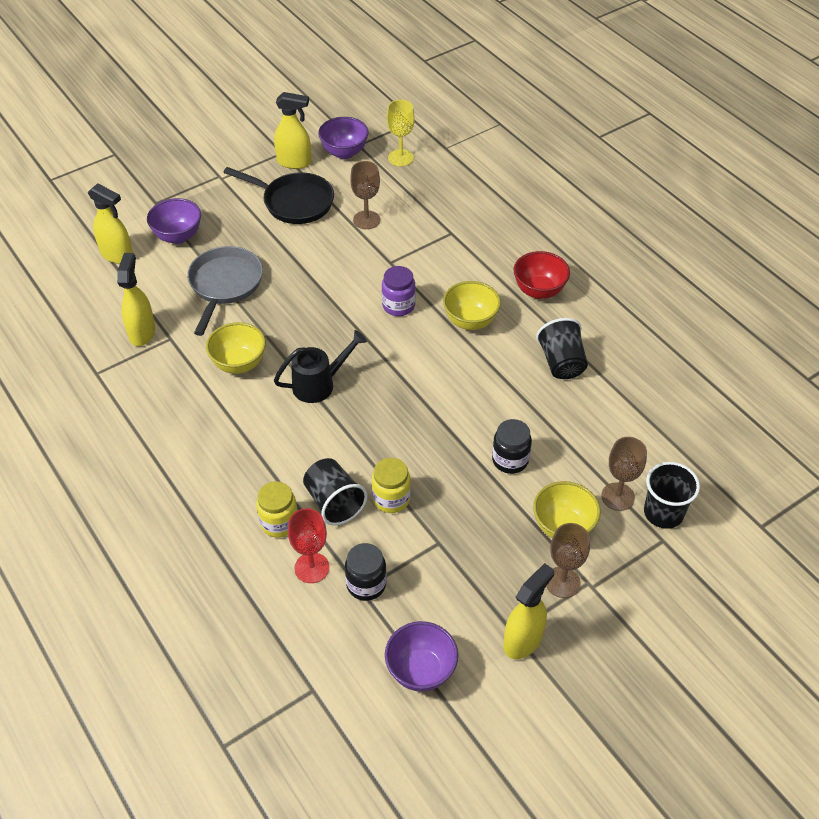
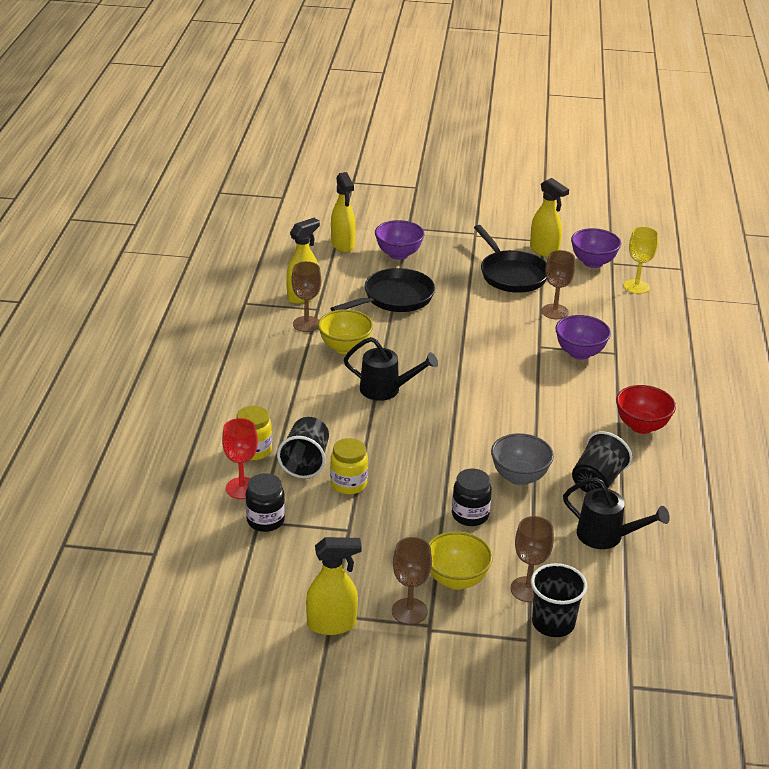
camera: 40 degrees right, 15 degrees down
(178, 360) = (306, 324): none -> brown goblet
(225, 285) = (394, 298): grey pan -> black pan
(398, 306) = (509, 375): purple jar -> none
(421, 671) = (237, 592): purple bowl -> purple bowl (579, 353)
(470, 321) = (555, 415): yellow bowl -> none
(506, 398) = (519, 477): none -> grey bowl
(618, 409) = (606, 536): none -> black watering can

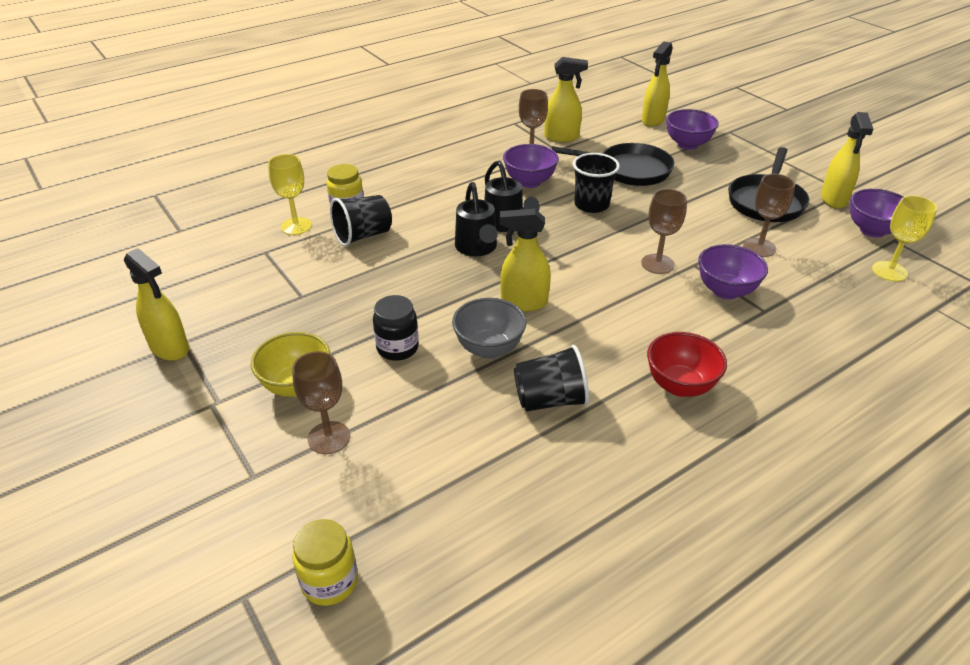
camera: 50 degrees right, 5 degrees up
(242, 488) = (296, 226): red goblet -> yellow goblet
(265, 520) = (269, 254): black jar -> none
(345, 348) = (529, 182): yellow bowl -> purple bowl
(348, 484) = (360, 267): yellow jar -> yellow jar (330, 582)
(409, 611) = (226, 381): brown goblet -> brown goblet (657, 264)
(489, 436) = (523, 303): none -> yellow spray bottle
(553, 623) = (294, 481): black cup -> black cup (591, 205)
(606, 536) = (471, 451): black watering can -> black watering can (477, 248)

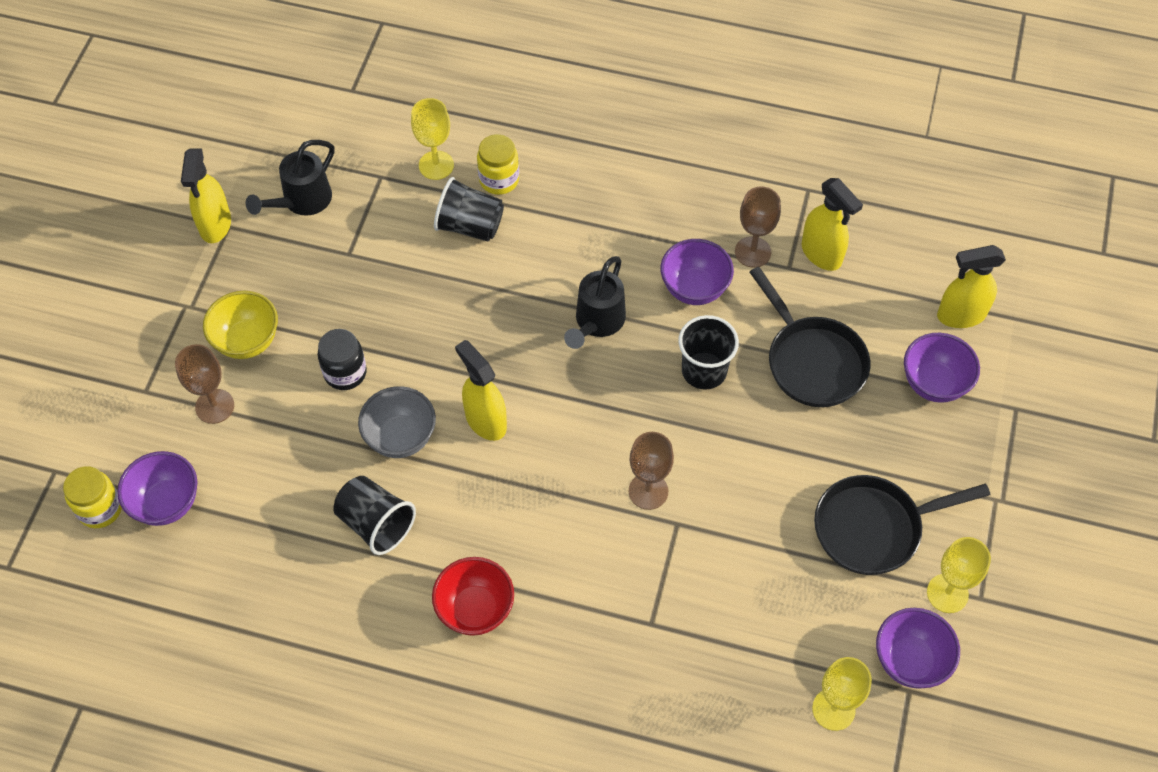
camera: 50 degrees right, 20 degrees up
(477, 248) = (534, 327): black watering can -> black watering can (302, 201)
(725, 291) = (655, 574): purple bowl -> purple bowl (167, 503)
(759, 247) = (766, 566): brown goblet -> none
(833, 199) = (947, 593): yellow spray bottle -> yellow goblet

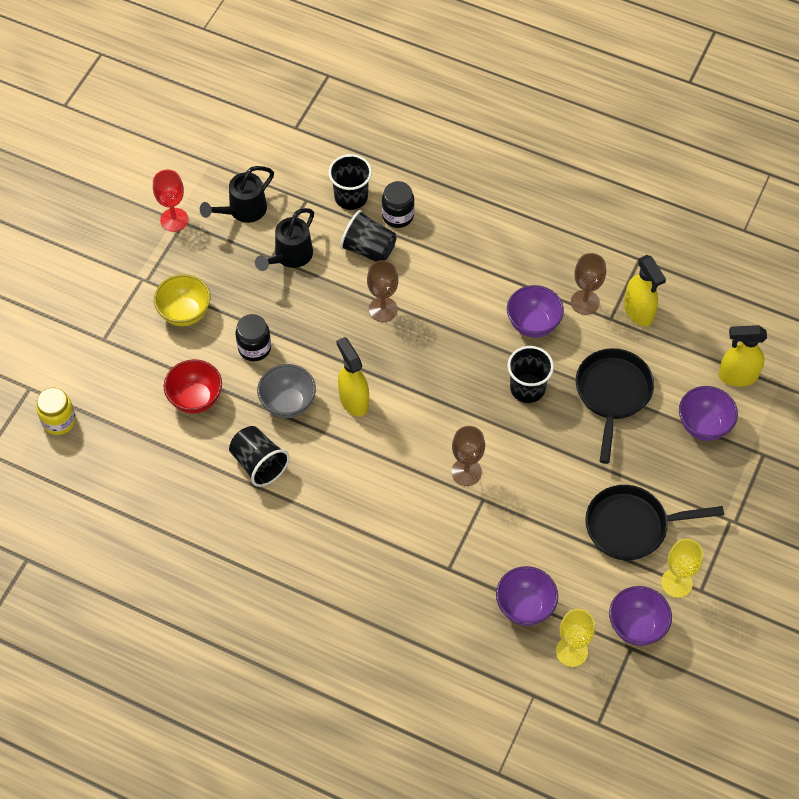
camera: 10 degrees right, 0 degrees up
(167, 503) = (108, 424): purple bowl -> purple bowl (525, 606)
(214, 406) = (153, 358): brown goblet -> brown goblet (383, 309)
(215, 225) = (174, 220): yellow spray bottle -> red goblet
(436, 165) = (351, 197): yellow goblet -> black cup
(475, 609) = (321, 537): red bowl -> red bowl (195, 399)
(499, 180) = (398, 216): yellow jar -> black jar
(597, 322) = (452, 338): black watering can -> black watering can (290, 256)
(812, 361) = (612, 394): black pan -> black pan turned 150 degrees counterclockwise

